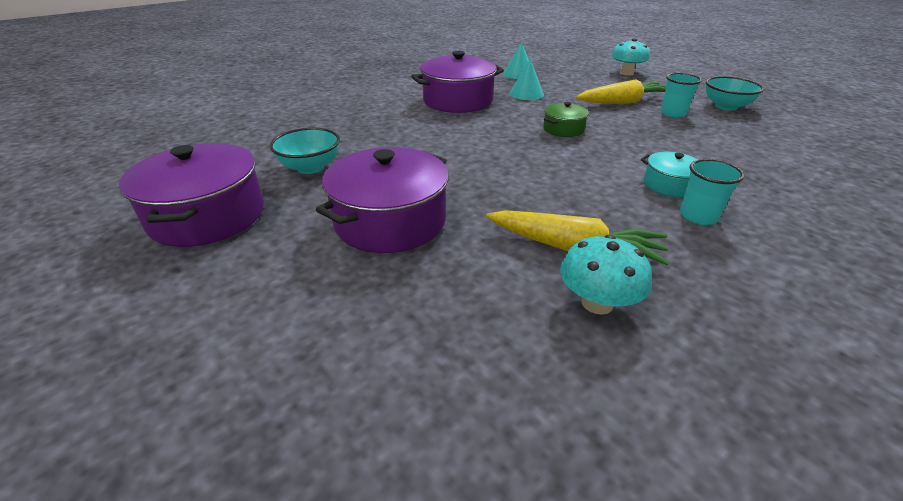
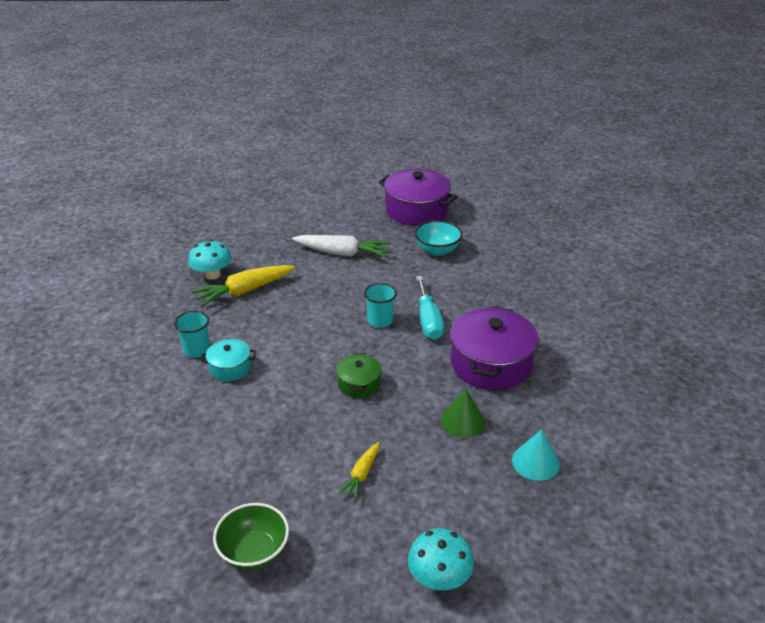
camera: 130 degrees right, 0 degrees up
(390, 221) = (342, 253): purple pot -> white carrot
(444, 132) = (428, 321): none -> turquoise screwdriver
(526, 94) = (462, 421): turquoise cone -> green cone
(623, 102) = (361, 475): yellow carrot -> yellow carrot, size x0.55
(673, 113) = (297, 486): turquoise cup -> turquoise cup (380, 321)
(726, 106) = (254, 552): turquoise bowl -> green bowl

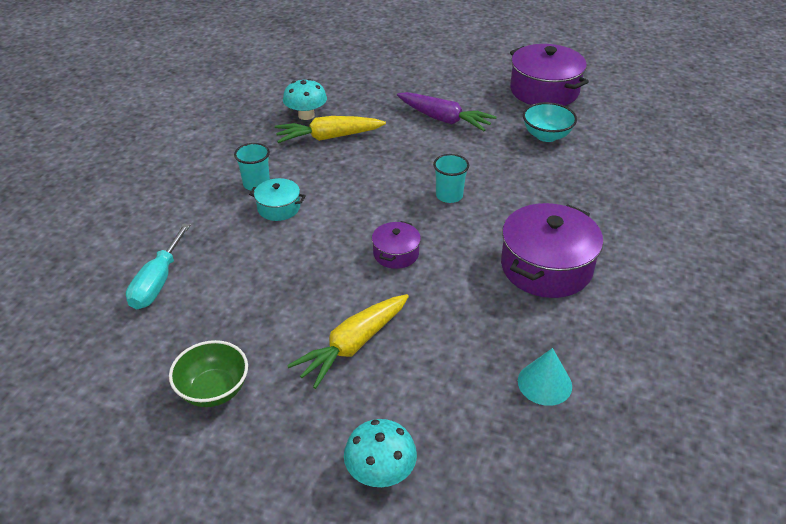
camera: 20 degrees right, 5 degrees up
(342, 253) = (444, 119): white carrot -> purple carrot
(359, 384) = (396, 253): green pot -> purple pot
(361, 475) = (353, 345): yellow carrot -> yellow carrot, size x1.80
(428, 321) = (500, 207): turquoise screwdriver -> turquoise screwdriver (157, 282)
(462, 421) = (485, 319): green cone -> none

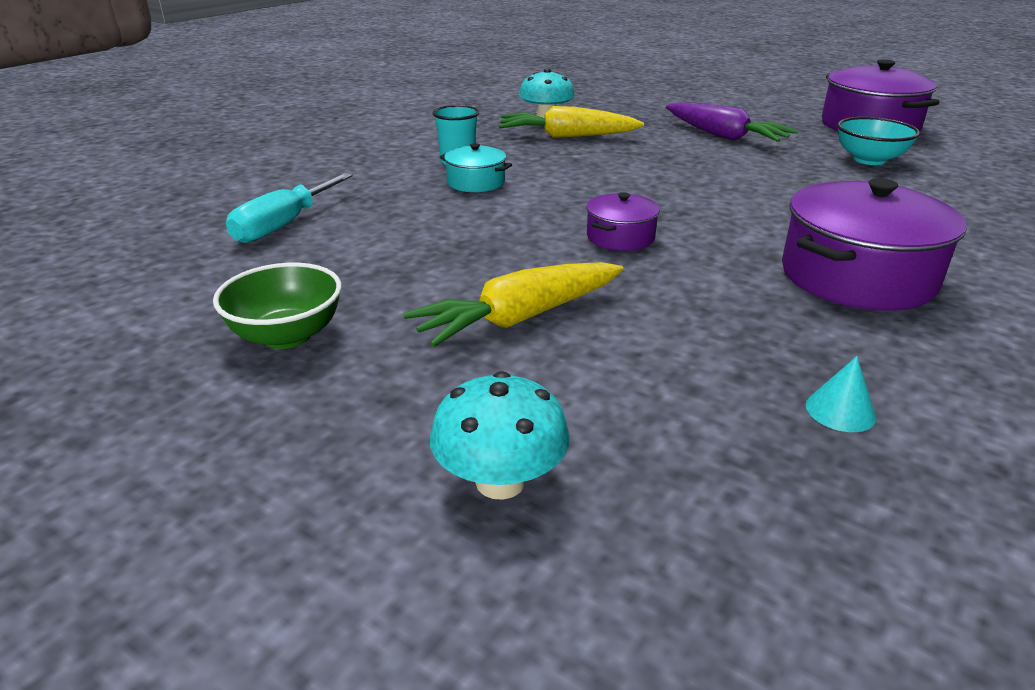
camera: 15 degrees right, 10 degrees down
(449, 195) = (715, 195): turquoise cup -> none
(544, 383) = (840, 411): turquoise cone -> turquoise cone, size x0.67

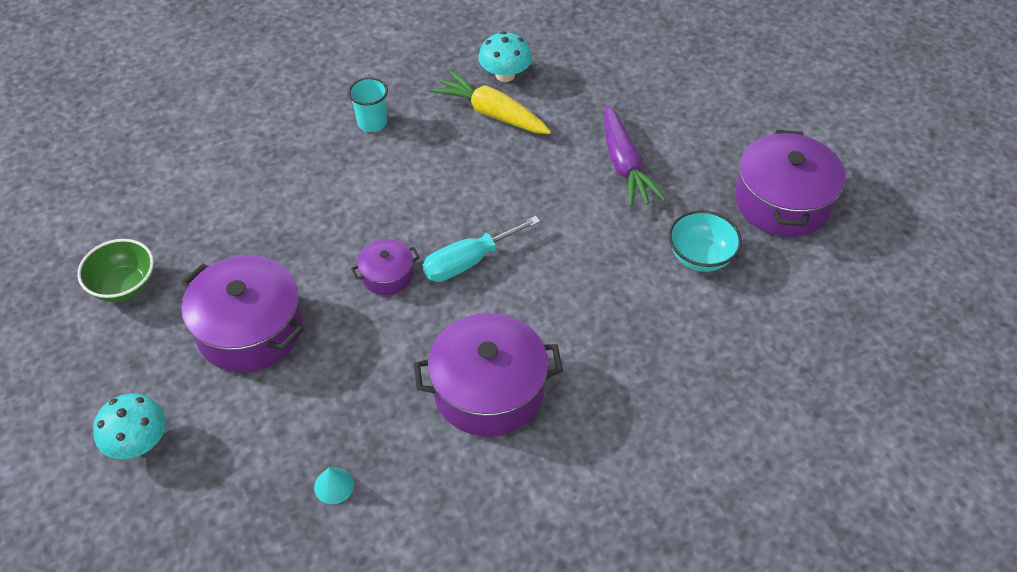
camera: 30 degrees right, 20 degrees up
(283, 225) = (197, 165): turquoise screwdriver -> turquoise screwdriver (468, 262)
(476, 182) = (358, 160): turquoise pot -> none
(519, 318) = (250, 329): yellow carrot -> purple pot

